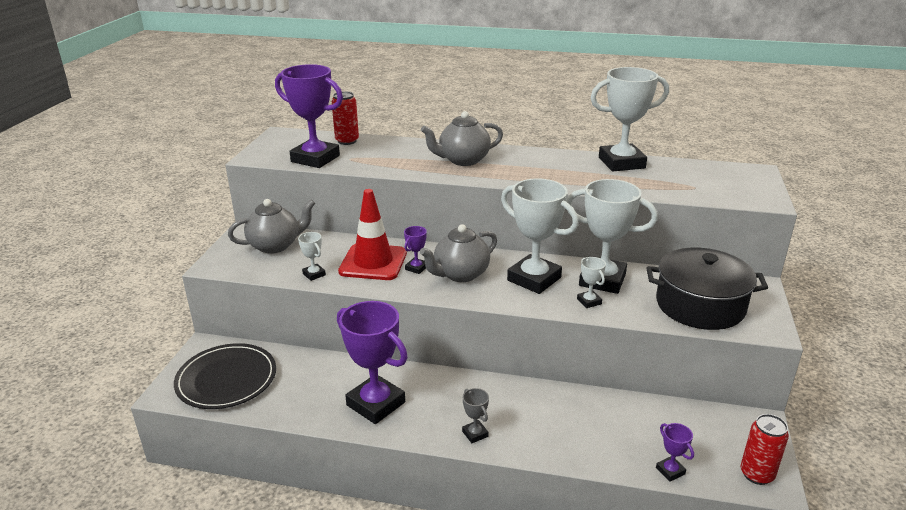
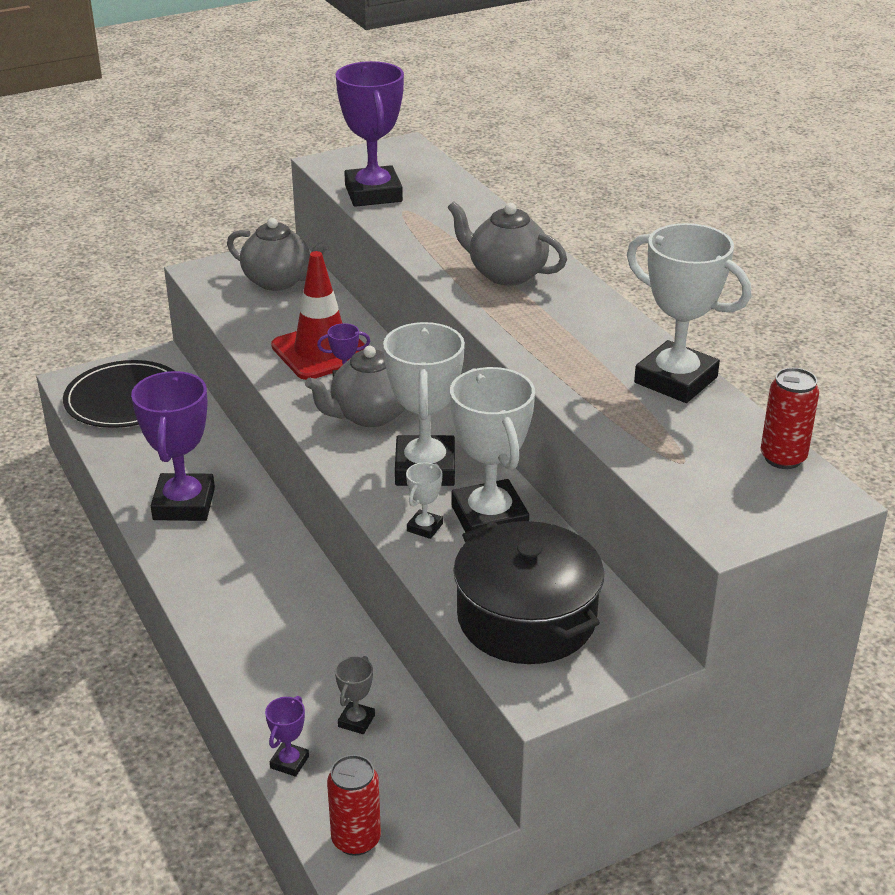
camera: 50 degrees right, 5 degrees up
(314, 274) = (253, 331): white trophy -> none
(347, 141) = (446, 187): red can -> red can (783, 458)
(460, 274) = (369, 415): grey teapot -> grey teapot turned 45 degrees counterclockwise
(475, 434) = (205, 591): grey trophy -> grey trophy (356, 721)

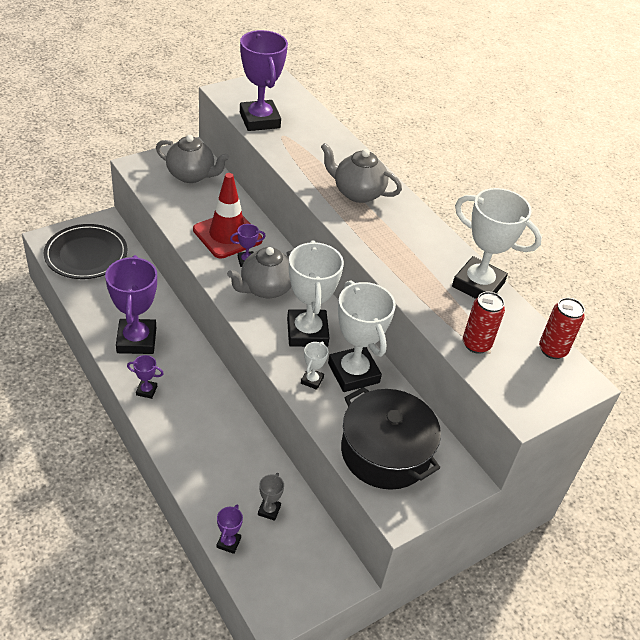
camera: 10 degrees left, 10 degrees up
(190, 567) = (146, 391): none -> purple trophy
(356, 839) = (278, 600): red can -> red can (476, 344)

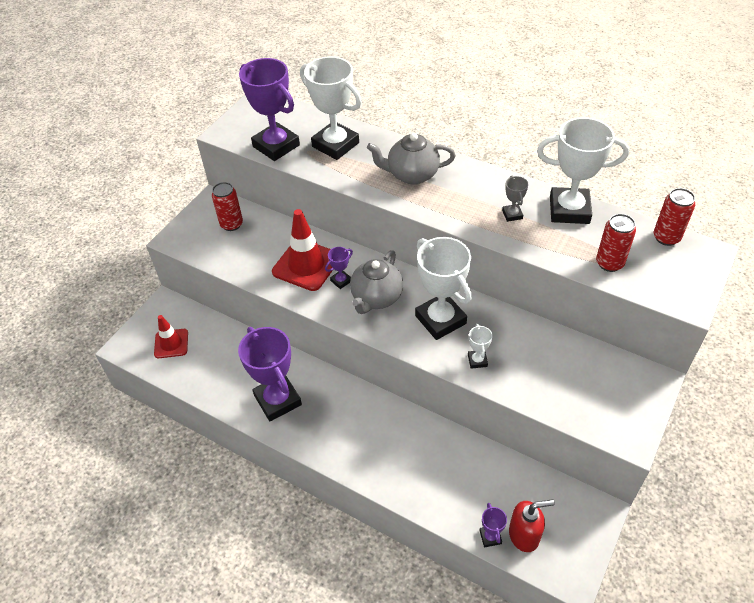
camera: 20 degrees left, 5 degrees up
(86, 254) = (171, 343): black plate -> red traffic cone
(146, 391) = (321, 441): purple trophy -> none
(191, 175) = (231, 224): grey teapot -> red can
(260, 558) = (524, 535): none -> red soap dispenser
(269, 510) = (500, 489): grey trophy -> grey trophy (512, 214)
(353, 373) = (504, 336): white trophy -> white trophy (335, 145)
(385, 452) = (580, 391): black pot -> none

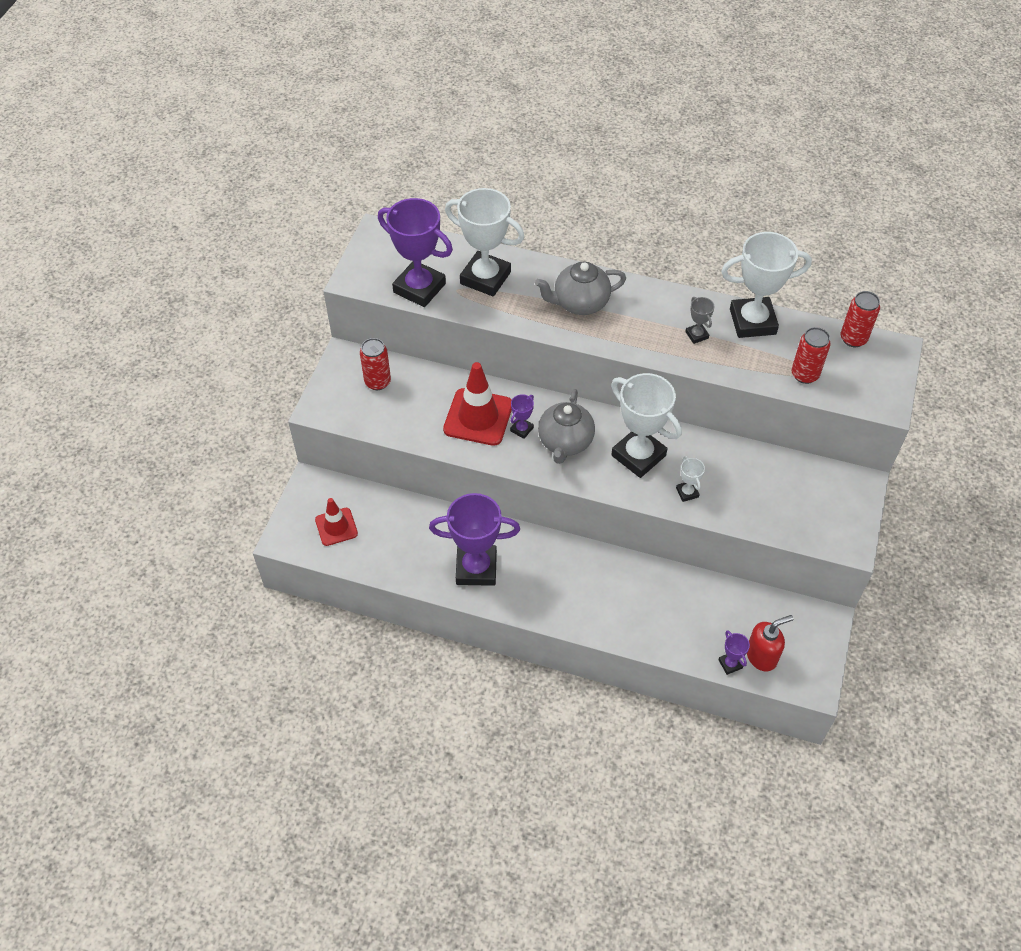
camera: 15 degrees left, 5 degrees up
(277, 400) = (476, 568): purple trophy -> purple trophy turned 45 degrees counterclockwise

